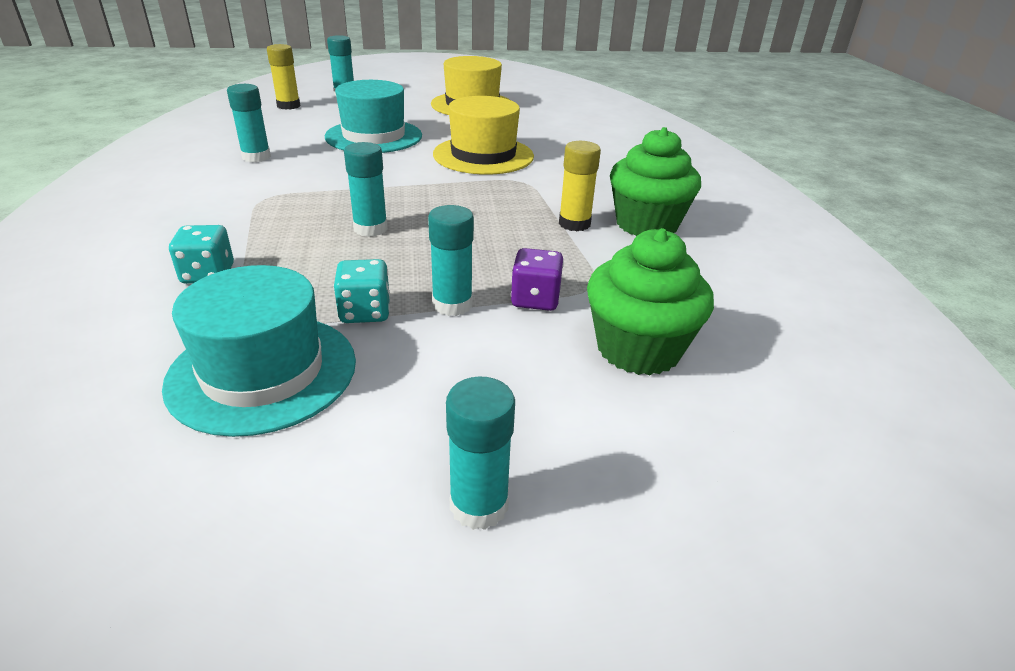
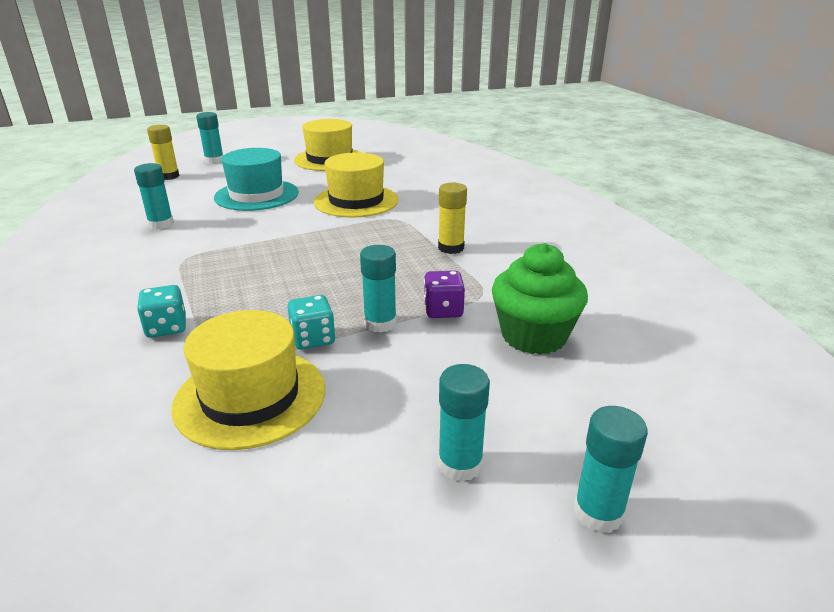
camera: 10 degrees left, 5 degrees down
(263, 372) = (250, 397): turquoise hat -> yellow hat
(370, 228) = (288, 272): turquoise glue stick -> turquoise glue stick (598, 512)
(646, 224) = (506, 241): green cupcake -> none

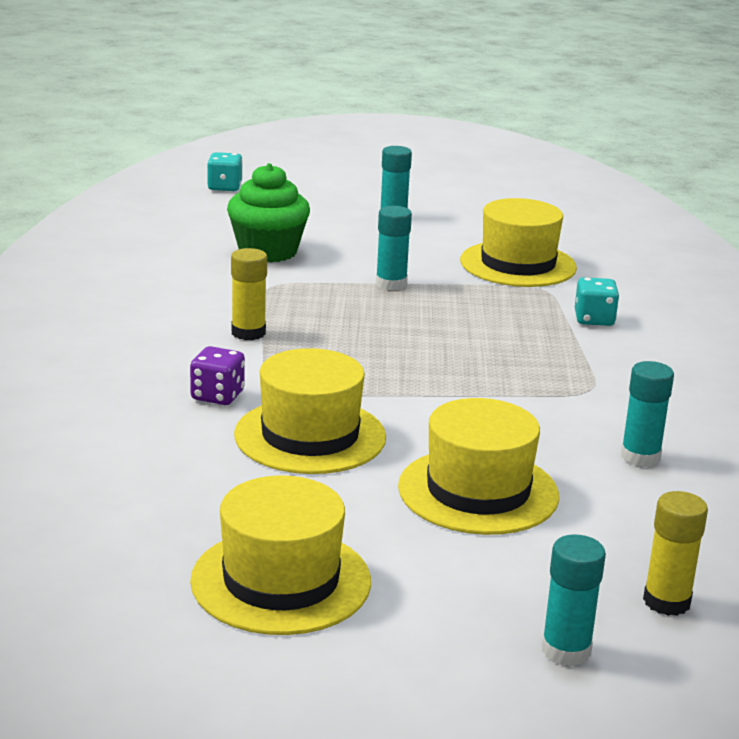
camera: 160 degrees left, 5 degrees down
(257, 195) = (478, 491): turquoise hat -> yellow hat
(313, 339) = (458, 286): turquoise dice -> turquoise dice (224, 187)
(443, 310) = (324, 281): purple dice -> purple dice (217, 396)
(598, 512) = (336, 193): turquoise glue stick -> none

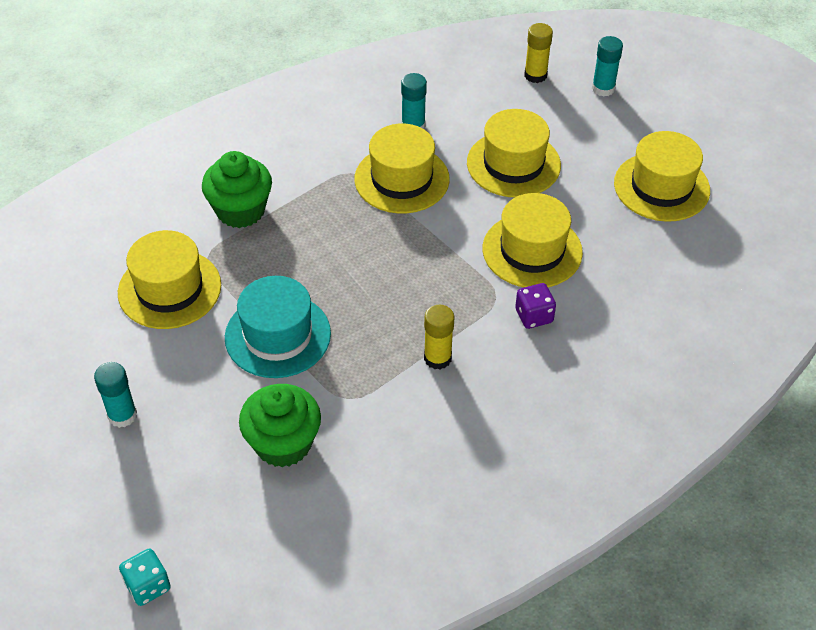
camera: 125 degrees left, 25 degrees up
(391, 284) = (278, 335): turquoise glue stick -> turquoise hat
(540, 412) = (402, 179): none -> yellow hat
(594, 319) = (240, 210): turquoise dice -> green cupcake

